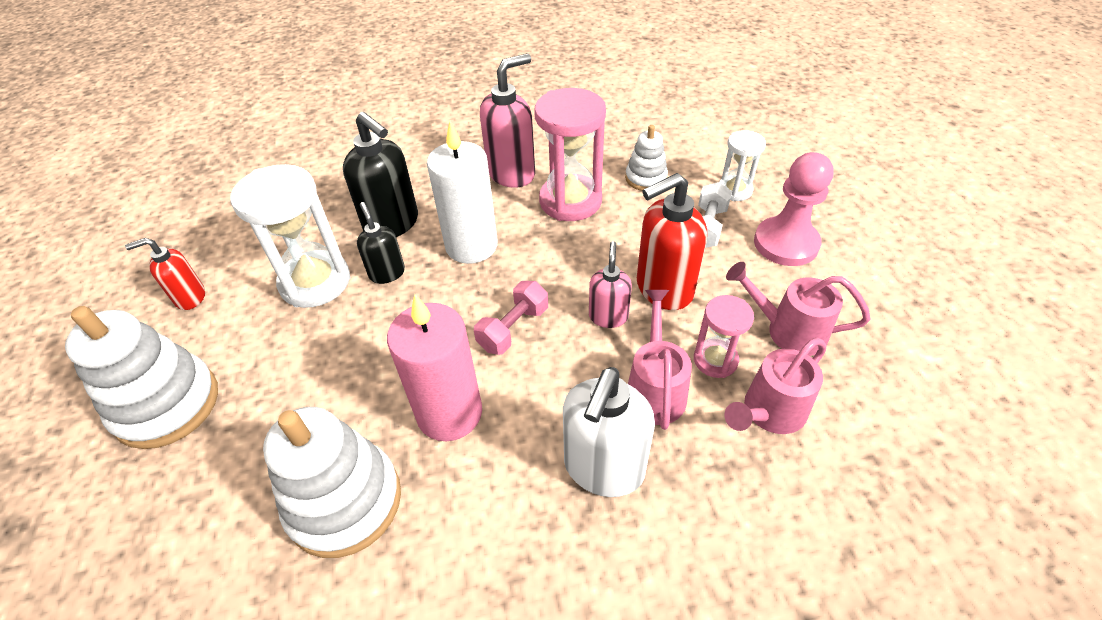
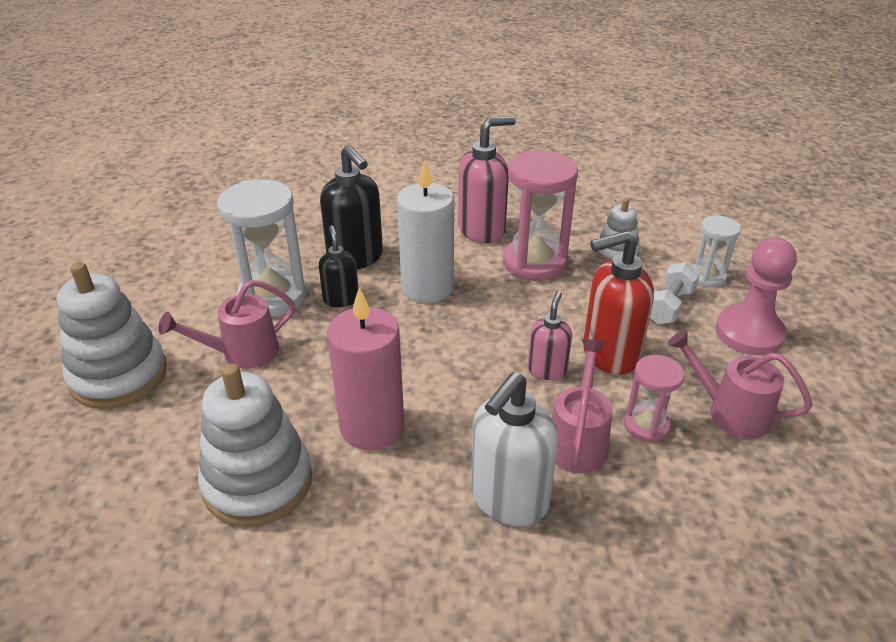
camera: 10 degrees right, 10 degrees down
(190, 297) = (157, 292): red soap dispenser -> none
(513, 328) = (450, 365): pink dumbbell -> none
(768, 413) = (689, 482): pink watering can -> pink watering can (241, 353)

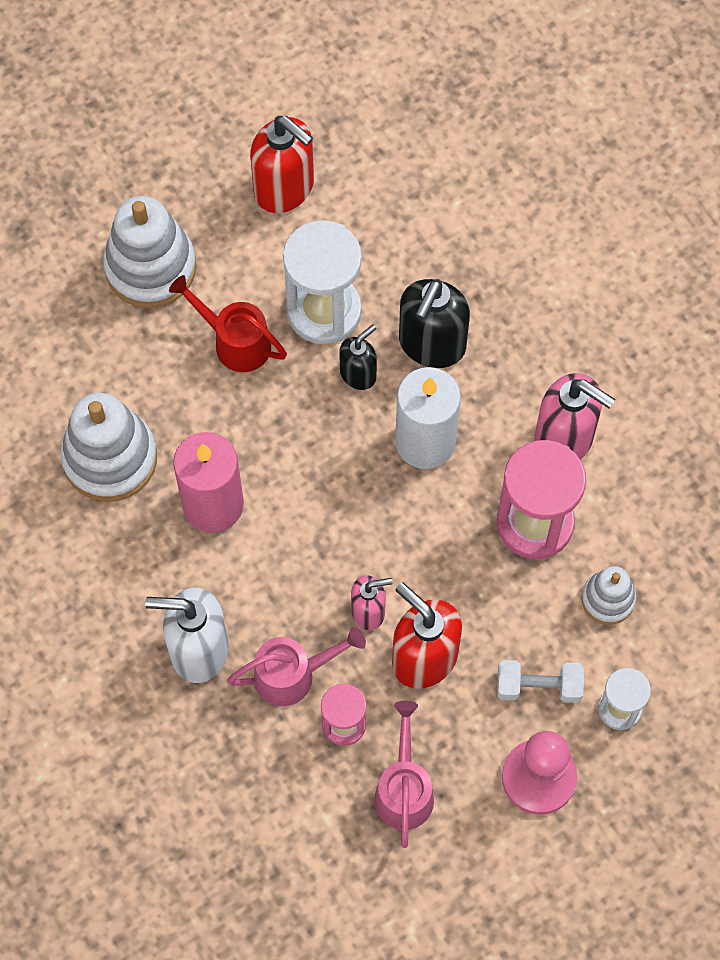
camera: 60 degrees right, 30 degrees up
(156, 279) = (284, 188): none -> red soap dispenser
(241, 353) = (234, 341): pink watering can -> red watering can

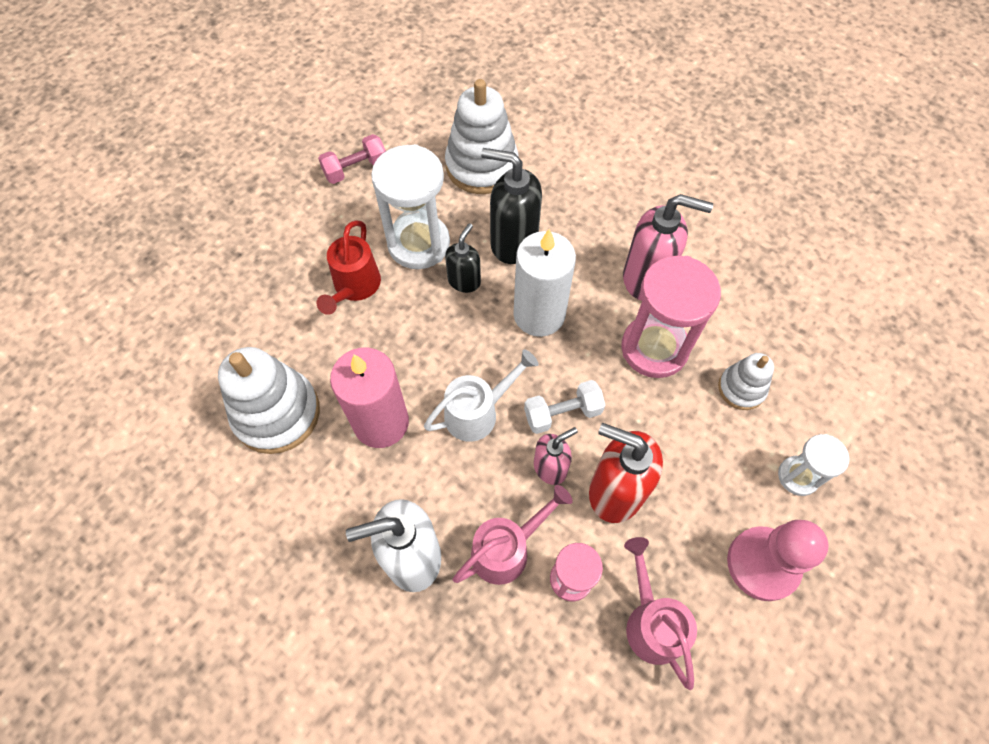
camera: 20 degrees left, 5 degrees down
(150, 267) = (266, 254): white stacking toy -> white stacking toy (481, 166)
(234, 341) = (354, 287): red watering can -> red watering can turned 90 degrees counterclockwise
(284, 188) = (356, 169): red soap dispenser -> pink dumbbell
(317, 528) = (478, 412): none -> white watering can
(431, 344) = (513, 242): black soap dispenser -> black soap dispenser turned 105 degrees clockwise
(538, 686) = (722, 481): white dumbbell -> white dumbbell (562, 413)

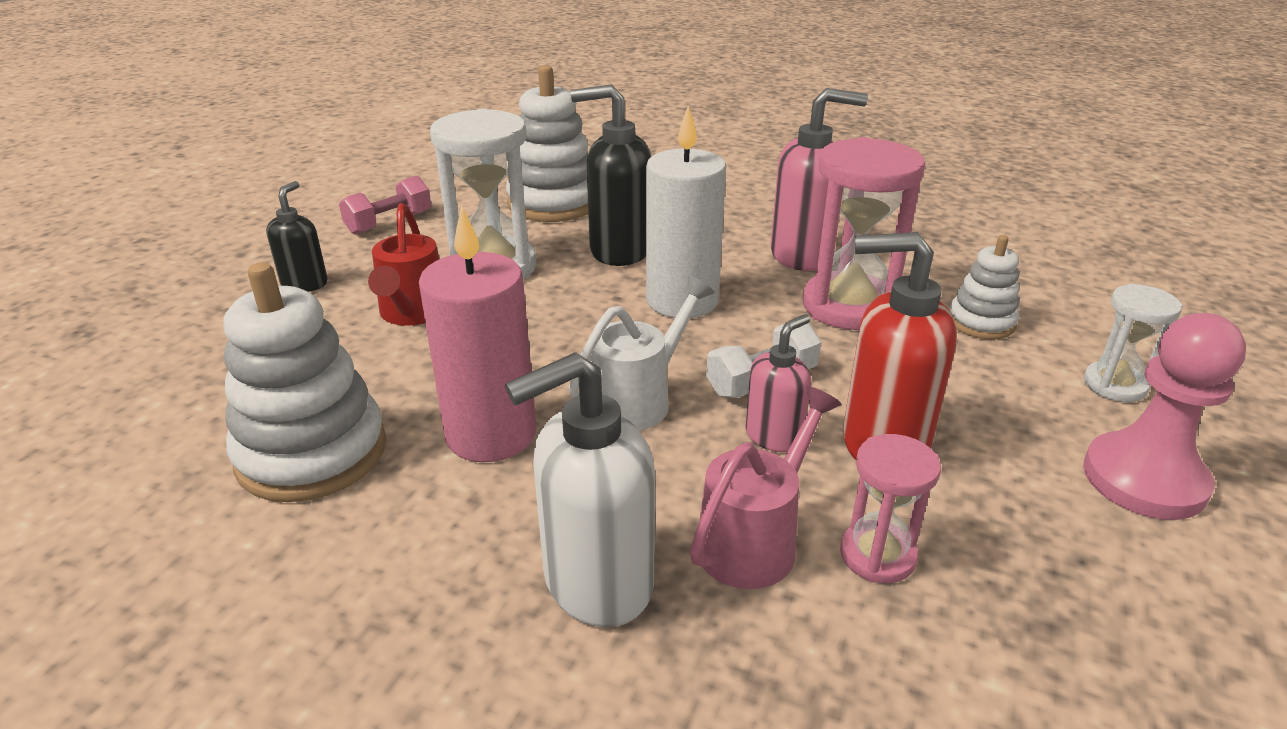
camera: 15 degrees left, 30 degrees down
(464, 281) = (568, 288): black soap dispenser -> black soap dispenser (305, 284)
(651, 621) = (1036, 581): pink watering can -> none

